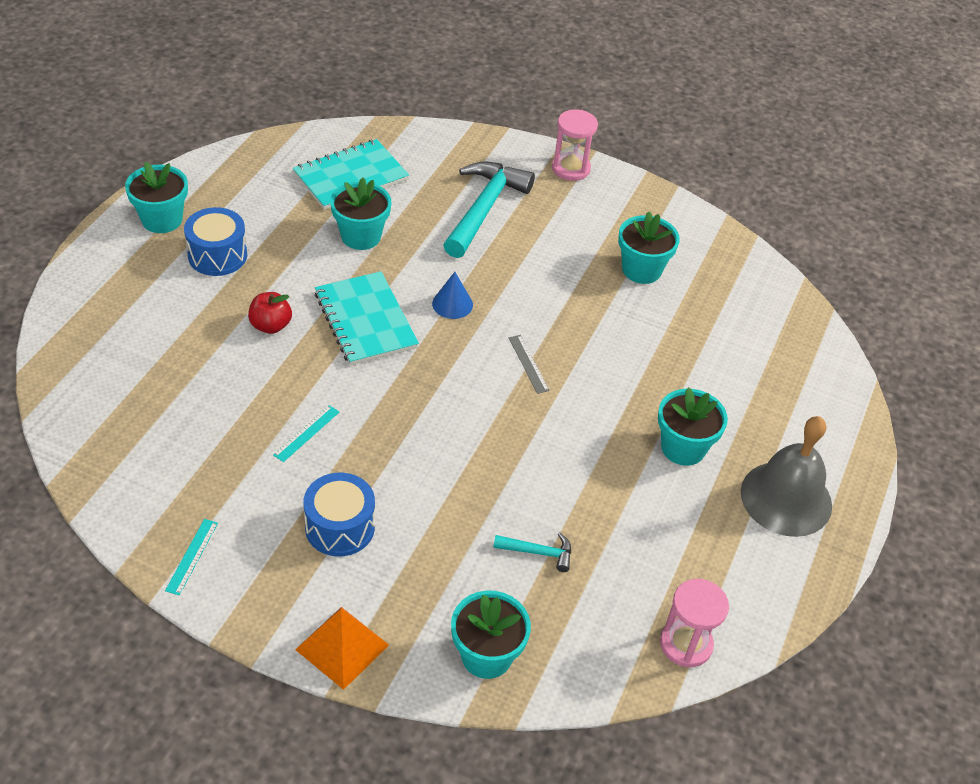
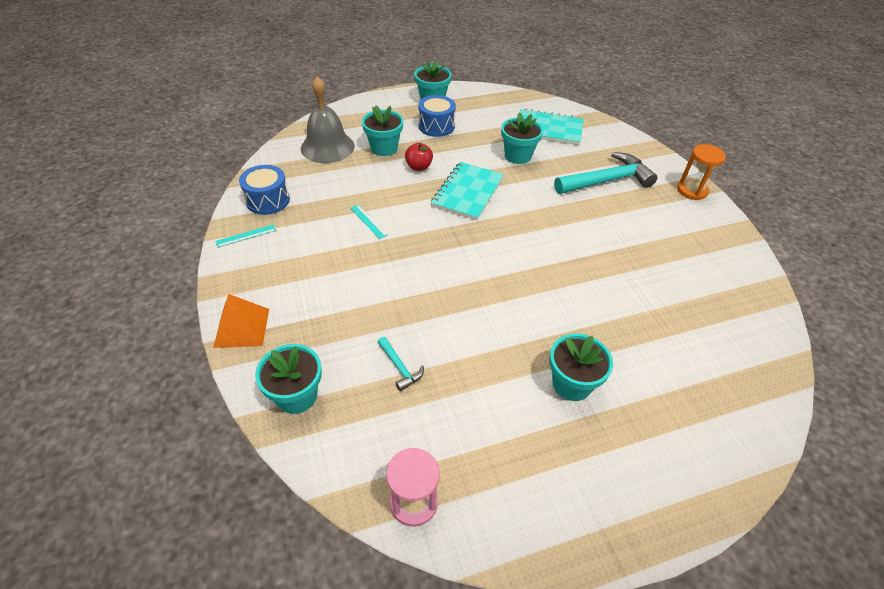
camera: 50 degrees right, 0 degrees up
(306, 433) = (368, 221): turquoise ruler -> turquoise ruler turned 60 degrees clockwise
(340, 527) = (322, 273): blue drum -> blue drum (268, 200)
(452, 304) = (525, 213): blue cone -> none
(528, 364) = (530, 268): grey ruler -> none
(570, 168) = (692, 190): pink hourglass -> orange hourglass
(641, 270) = (674, 267): turquoise flower pot -> turquoise flower pot (384, 148)
(786, 498) = (610, 476): grey bell -> grey bell (327, 147)

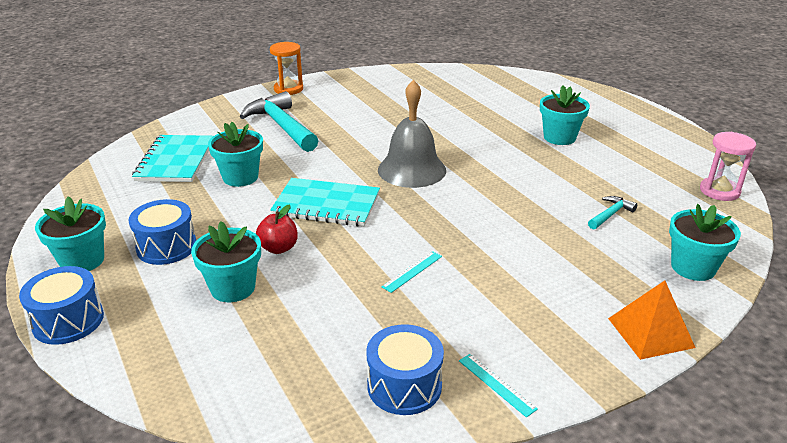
camera: 100 degrees left, 15 degrees down
(327, 147) = (235, 352): grey bell -> grey bell (411, 169)
(380, 99) = (68, 321): none -> blue drum

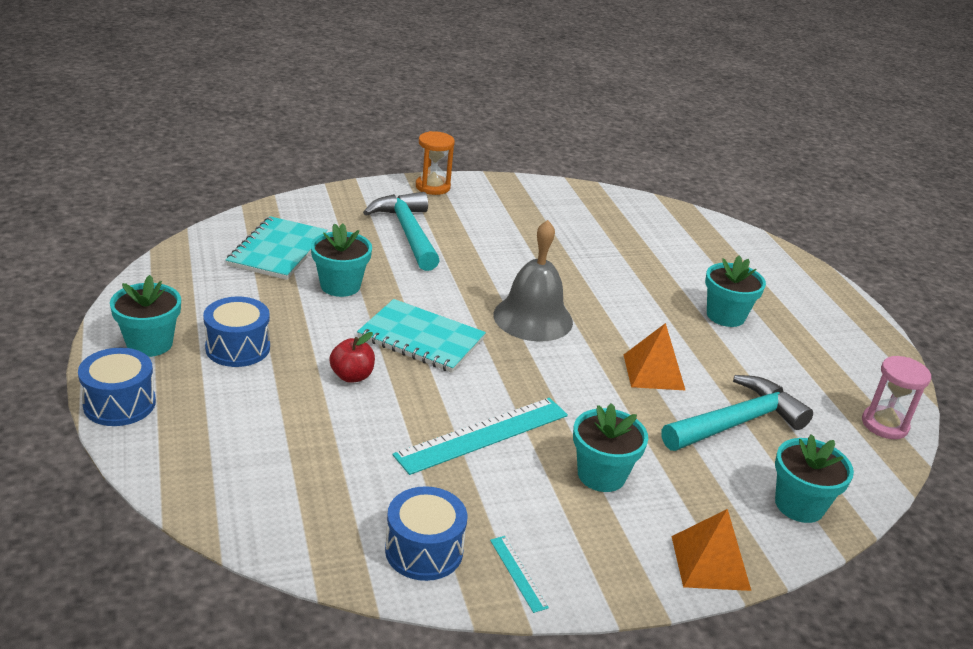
camera: 10 degrees right, 0 degrees up
(233, 288) = (290, 408): turquoise flower pot -> turquoise flower pot (601, 475)
(412, 271) = (483, 435): turquoise ruler -> turquoise ruler, size x2.21
(527, 190) = (654, 372): none -> orange pyramid
(610, 214) = (737, 422): turquoise hammer -> turquoise hammer, size x2.18

